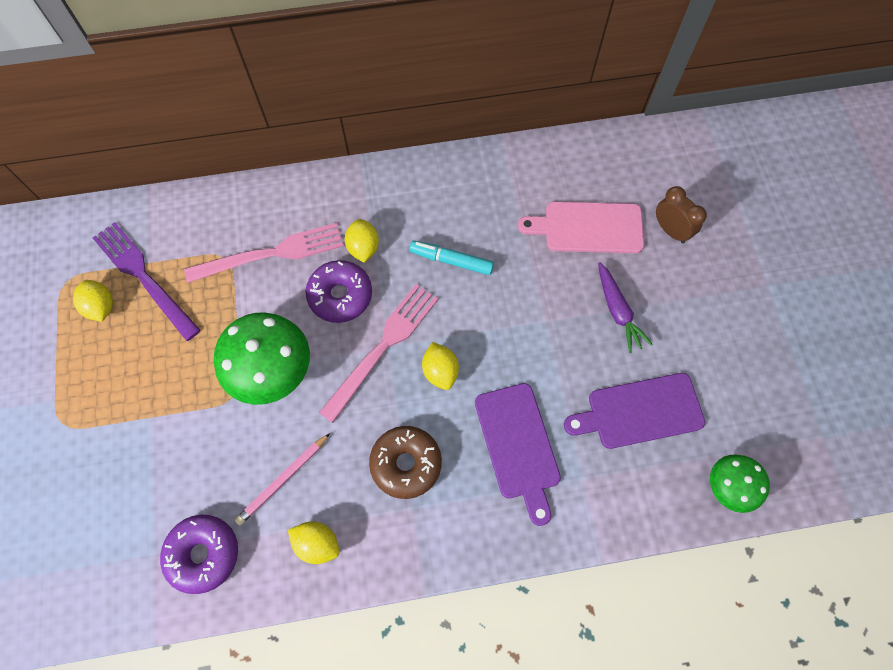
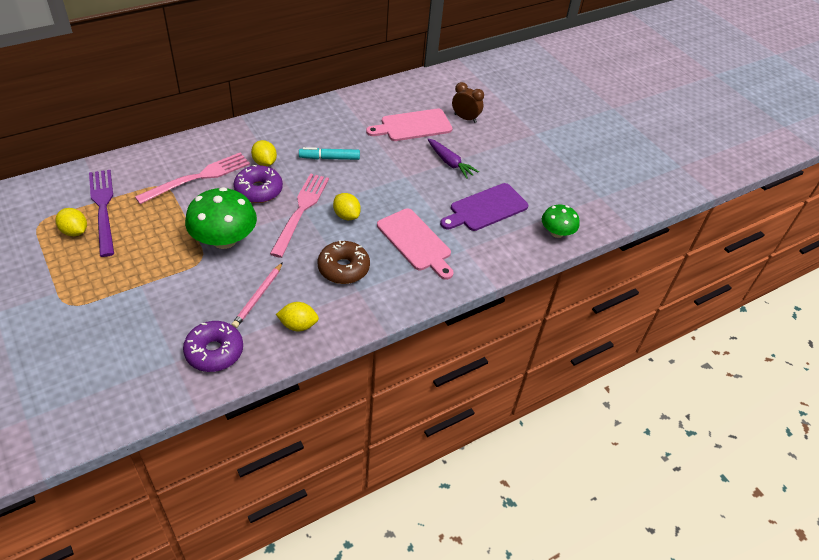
camera: 25 degrees left, 20 degrees down
(144, 277) = (103, 208): purple fork -> purple fork turned 45 degrees clockwise
(518, 445) = (415, 242): purple cutting board -> pink cutting board

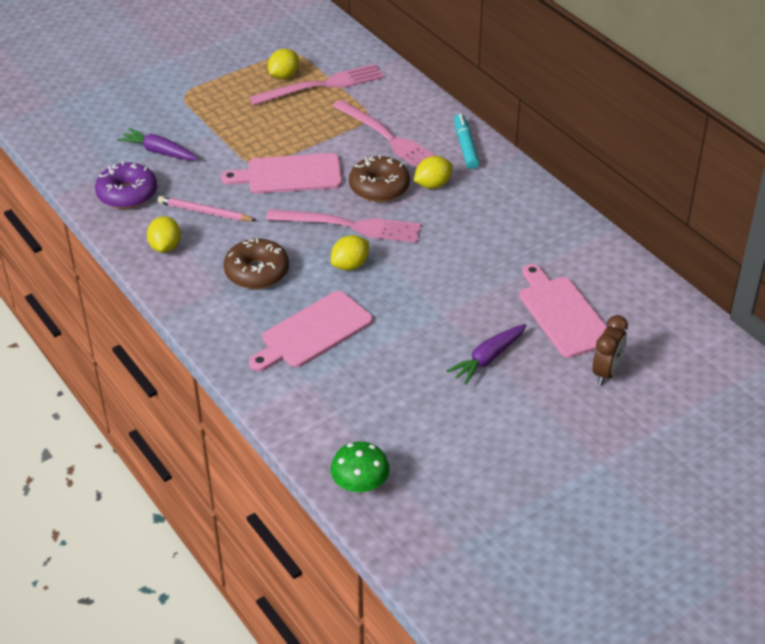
camera: 90 degrees right, 5 degrees down
(103, 208) = (322, 85): purple fork -> pink fork
(157, 326) = (159, 152): none -> purple carrot
(224, 239) = (289, 174): green mushroom -> pink cutting board
(258, 190) = (379, 187): purple donut -> brown donut
(329, 158) = (459, 238): turquoise marker -> turquoise marker (465, 146)
(486, 208) = (395, 401): purple cutting board -> none

